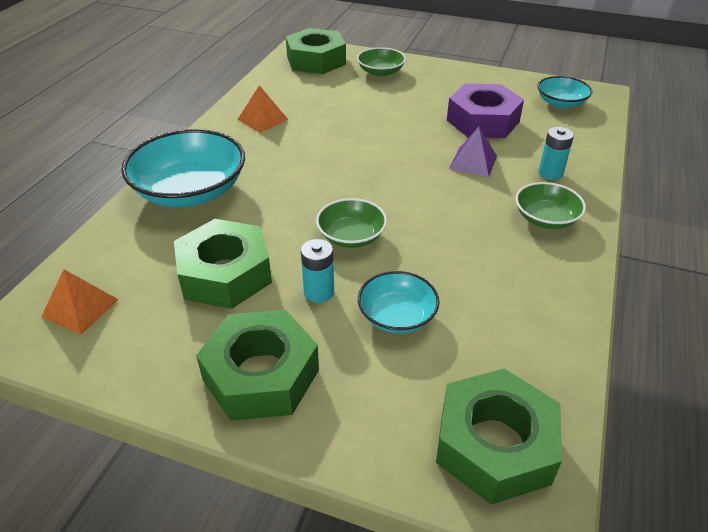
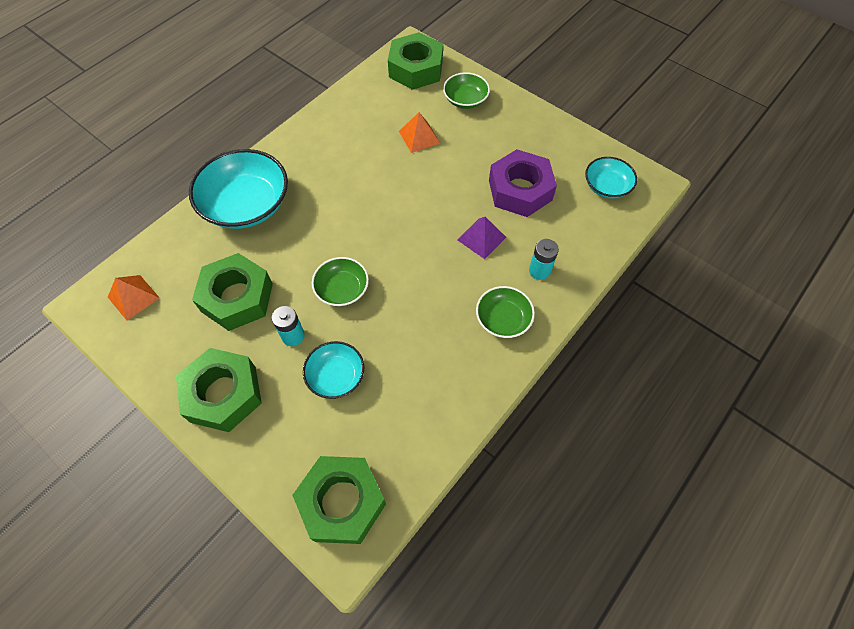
camera: 20 degrees right, 20 degrees up
(263, 119) = (335, 136): orange pyramid -> orange pyramid (419, 137)

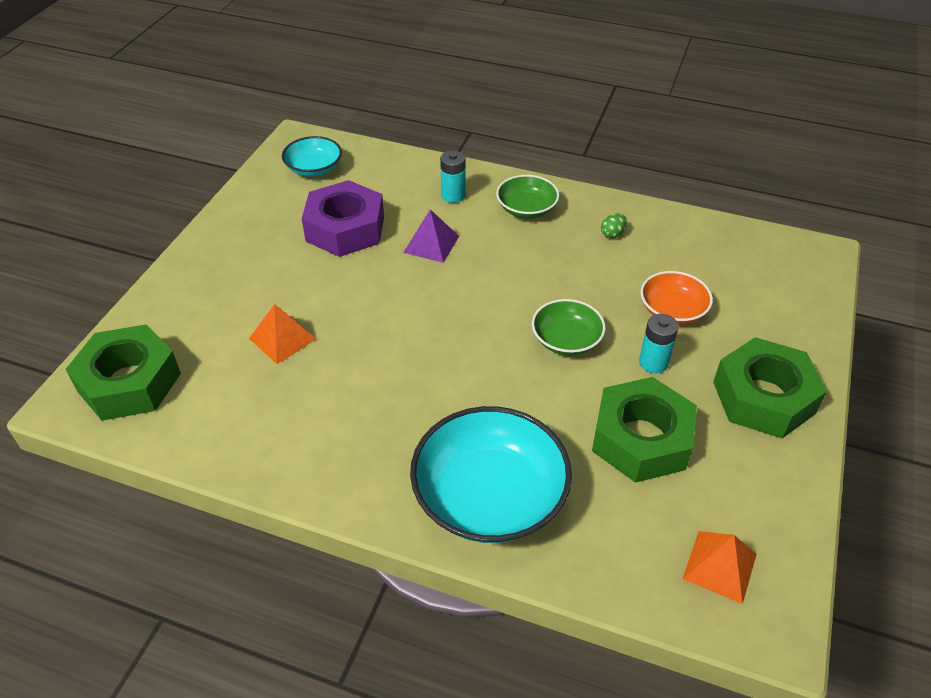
camera: 110 degrees left, 15 degrees down
(336, 376) = (672, 310): turquoise bowl -> orange bowl
(342, 502) = (784, 267): green nut -> none
(444, 373) = (612, 234): none -> green egg
(465, 100) = (192, 309): green bowl -> none

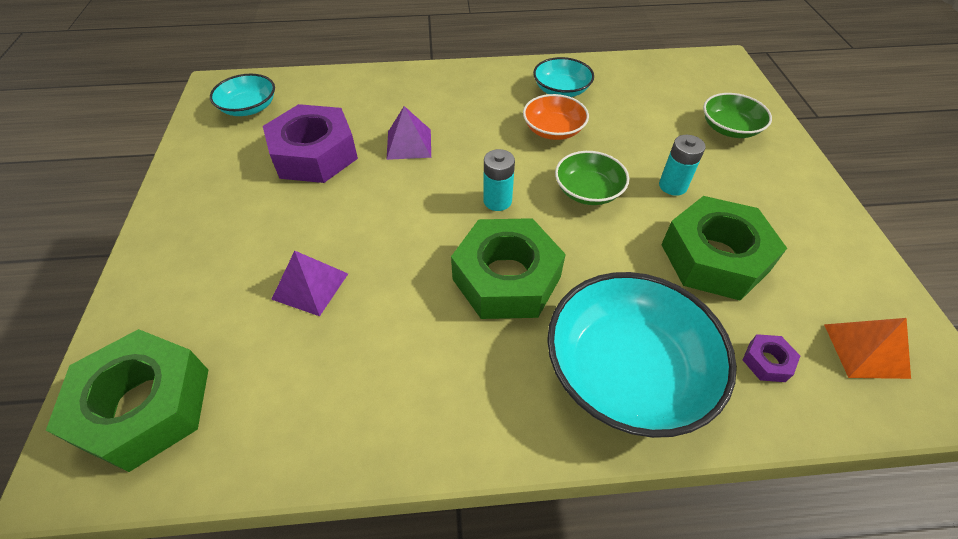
camera: 25 degrees left, 5 degrees up
(282, 338) = (310, 286): orange pyramid -> purple pyramid
(453, 195) = (402, 96): turquoise battery -> turquoise battery (497, 201)
(526, 209) = (475, 89): green bowl -> green bowl (729, 128)
(612, 234) = (561, 90): green egg -> turquoise bowl
(617, 537) = (767, 361): none -> purple nut
(672, 310) = (654, 137): orange bowl -> orange bowl (553, 130)
(763, 397) = (776, 185): green nut -> green nut (506, 278)

